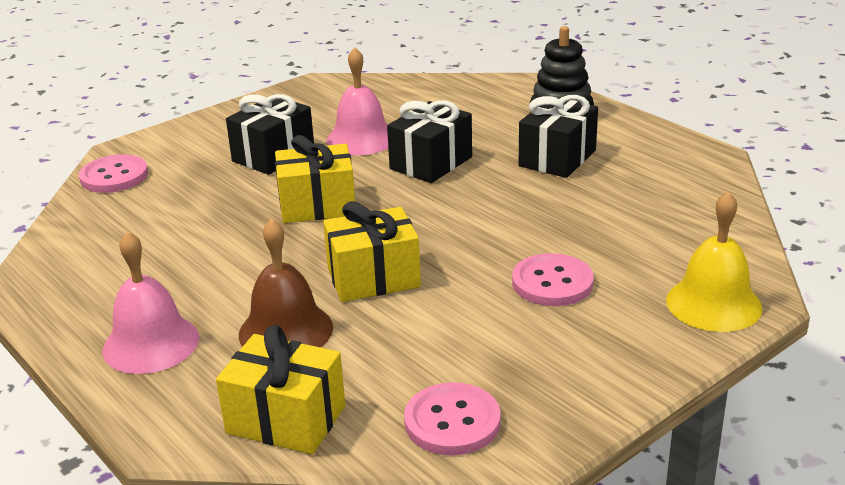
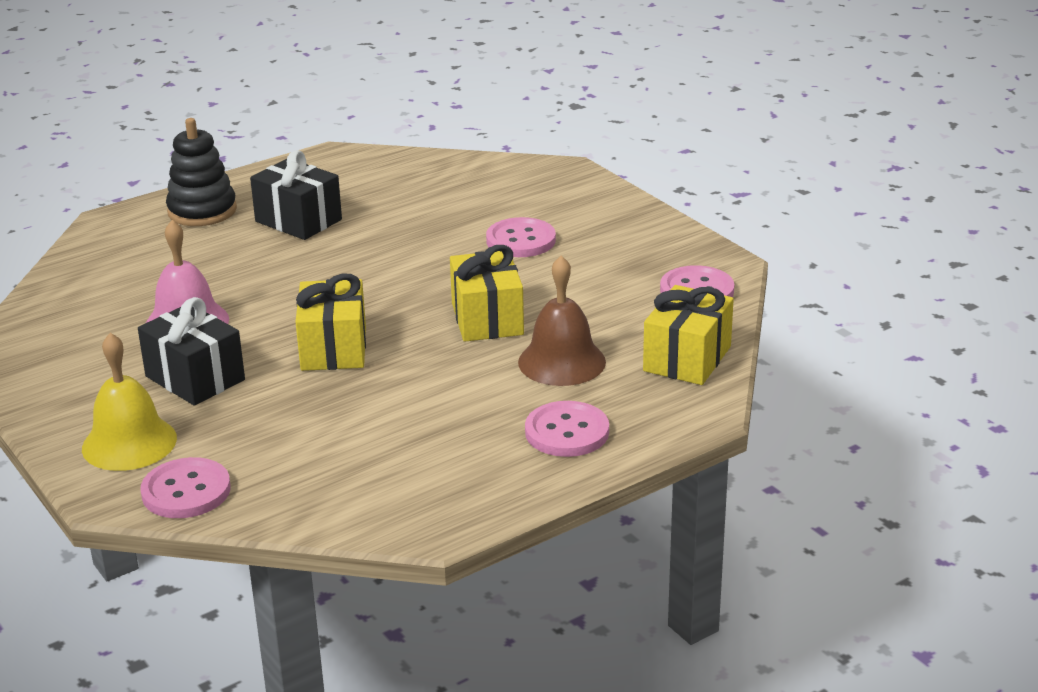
camera: 85 degrees left, 0 degrees up
(151, 343) = (567, 432): pink bell -> pink button
(431, 163) = (271, 284): black gift -> none
(713, 304) = (568, 184): yellow bell -> yellow bell (129, 443)

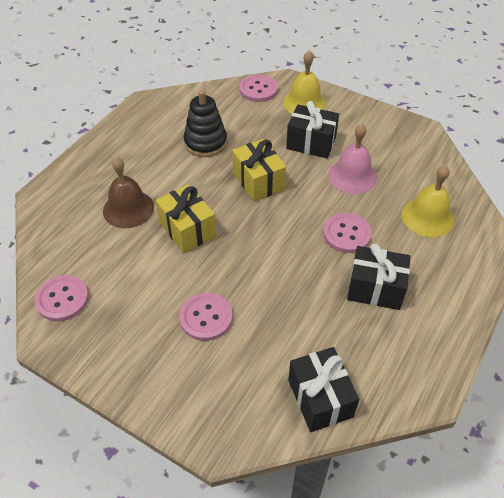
camera: 155 degrees right, 20 degrees up
(148, 260) = (427, 217): none -> yellow bell
(202, 211) = (449, 277): black stacking toy -> black stacking toy (205, 142)
(444, 171) = (320, 398): none -> black gift
(567, 432) = (107, 163): pink button -> pink button (347, 234)
(687, 359) = (56, 232): yellow gift -> none

